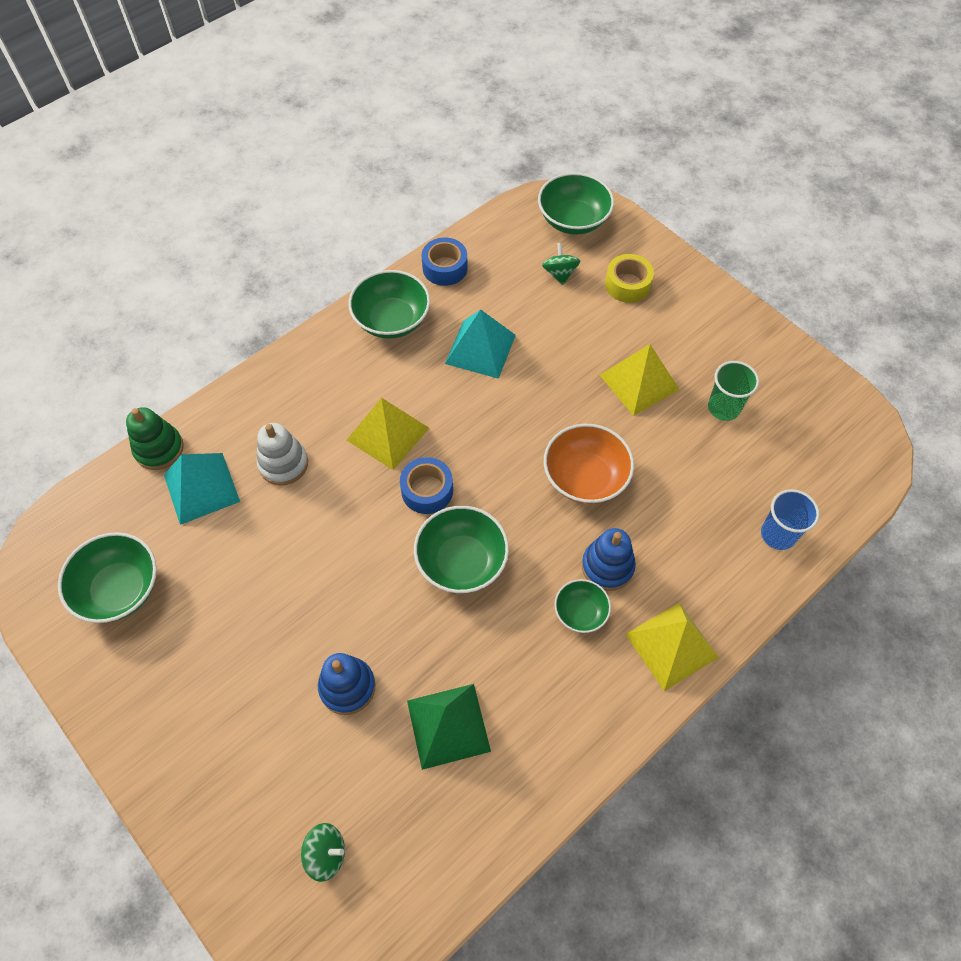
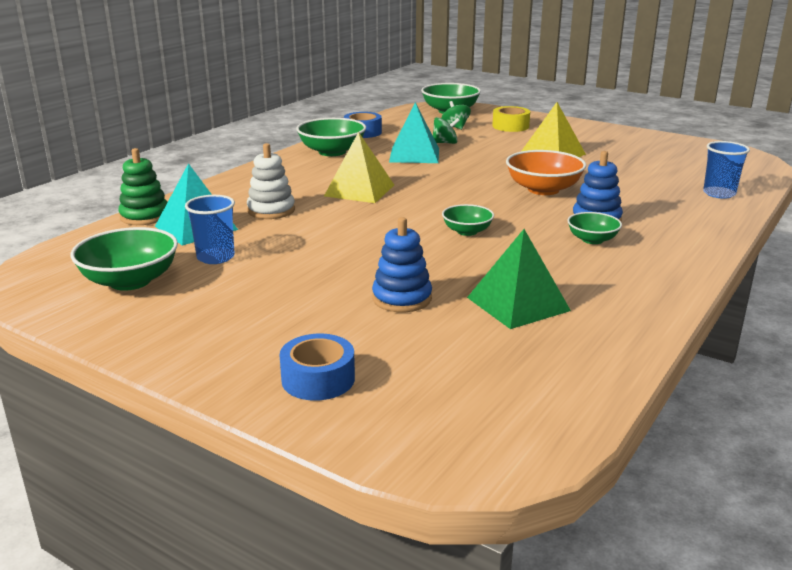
camera: 15 degrees left, 35 degrees down
(204, 559) = (215, 257): none -> blue cup
(326, 854) = (444, 390): green spinning top -> green spinning top (445, 143)
(427, 490) = (412, 207): blue tape -> blue tape (318, 379)
(461, 561) = (467, 231): green bowl -> green bowl, size x0.58
(671, 645) = (684, 244): yellow pyramid -> none
(723, 408) = (626, 156): green cup -> none

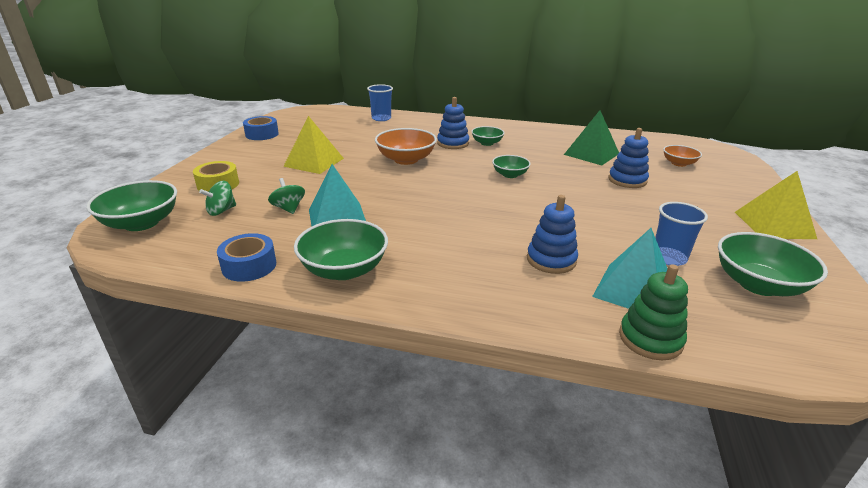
camera: 110 degrees left, 5 degrees up
(271, 210) = (551, 260): white stacking toy -> blue stacking toy
(318, 379) = (732, 186): blue tape -> blue tape (262, 134)
(359, 190) = (461, 227): yellow pyramid -> yellow pyramid (774, 225)
(437, 370) = (679, 163): none -> orange bowl

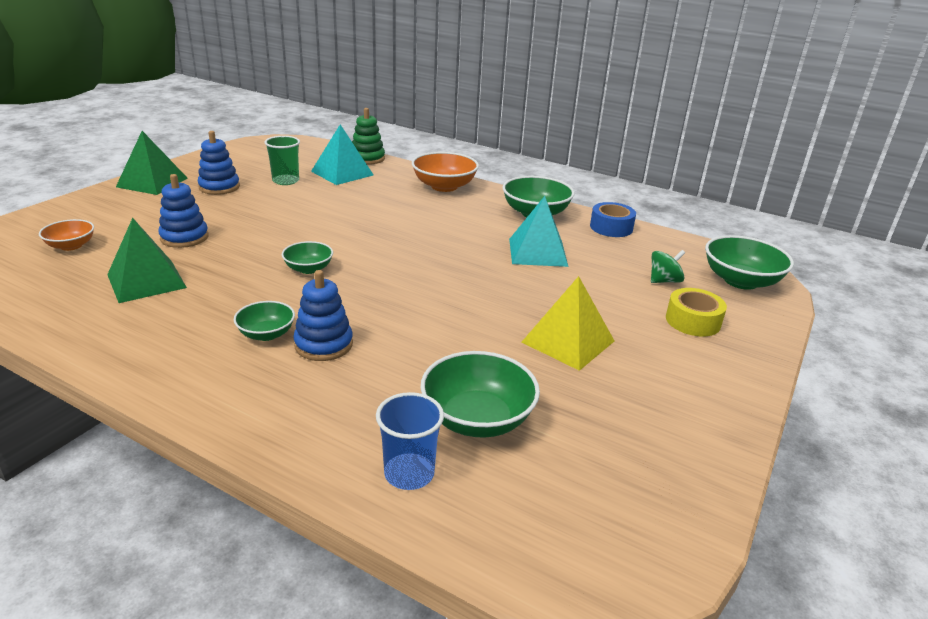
camera: 165 degrees left, 0 degrees up
(262, 134) = (687, 451): blue tape -> none
(289, 208) = (590, 271): green spinning top -> none
(406, 159) = (426, 320): orange bowl -> orange bowl (444, 186)
(551, 260) = (374, 193): blue stacking toy -> blue stacking toy (219, 187)
(669, 258) = (285, 181): blue cup -> green cup
(758, 284) = (257, 162): green bowl -> green bowl (477, 419)
(774, 225) = (152, 182): yellow pyramid -> green pyramid

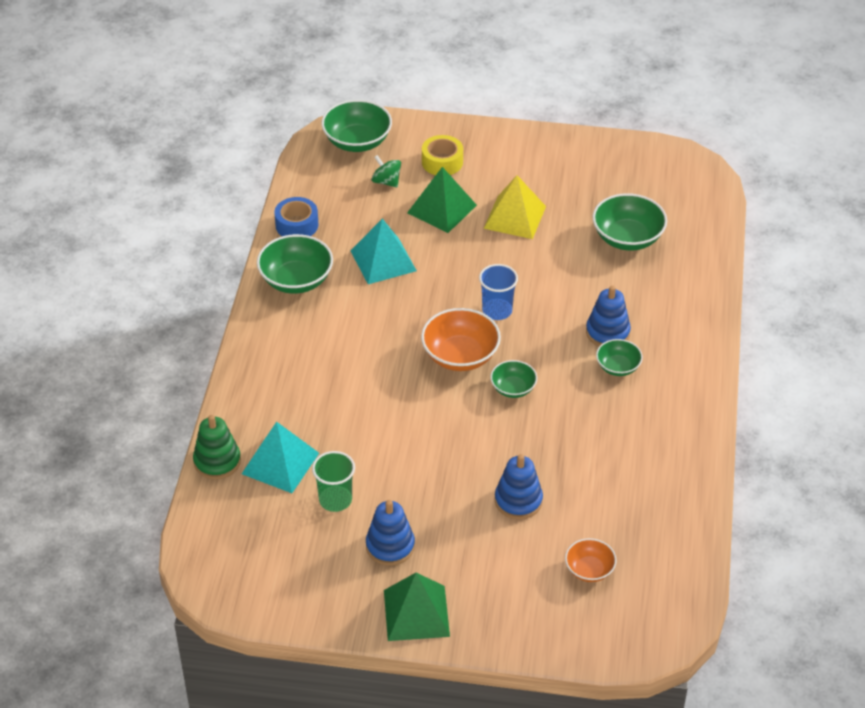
camera: 110 degrees left, 15 degrees up
(146, 281) = (604, 477): green pyramid -> green pyramid (442, 209)
(409, 473) = (690, 251): blue cup -> blue cup (497, 310)
(444, 186) = (267, 365): orange bowl -> orange bowl (460, 356)

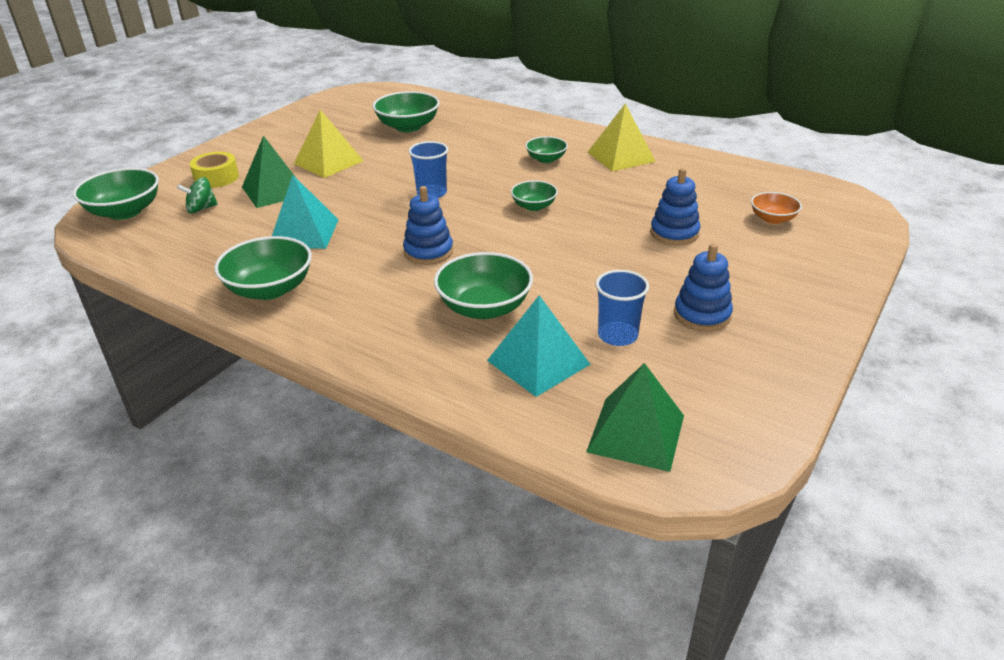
camera: 65 degrees left, 10 degrees down
(217, 461) = (502, 412): green stacking toy -> none
(297, 225) = (189, 271): blue tape -> none
(333, 410) = (484, 307): none -> green bowl
(335, 500) = (617, 335): green cup -> blue cup
(416, 613) = (802, 319): green pyramid -> green pyramid (636, 433)
(460, 356) = (471, 222): orange bowl -> none
(607, 332) = (504, 155): blue stacking toy -> blue stacking toy (428, 252)
(661, 423) = (621, 156): none -> yellow pyramid

